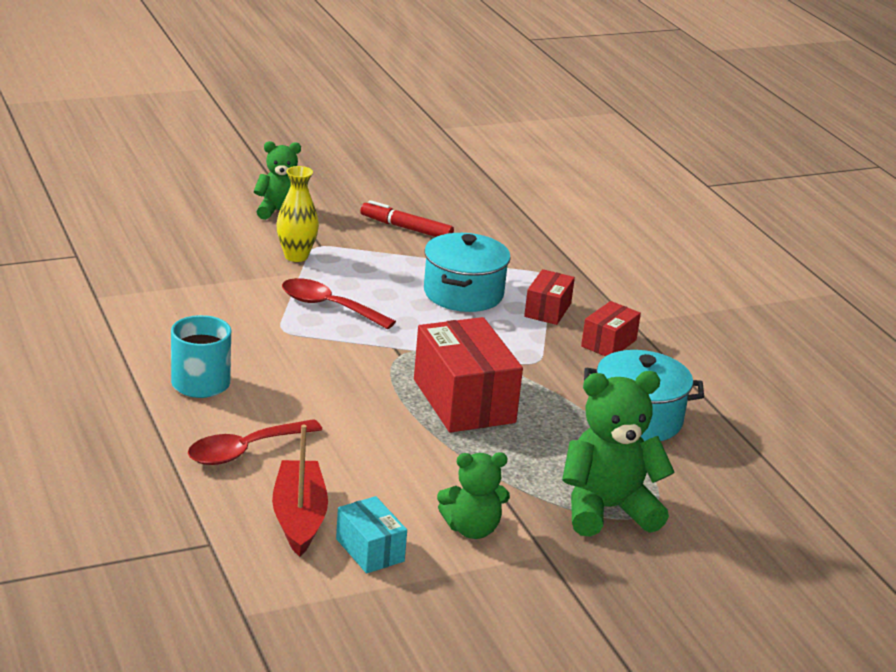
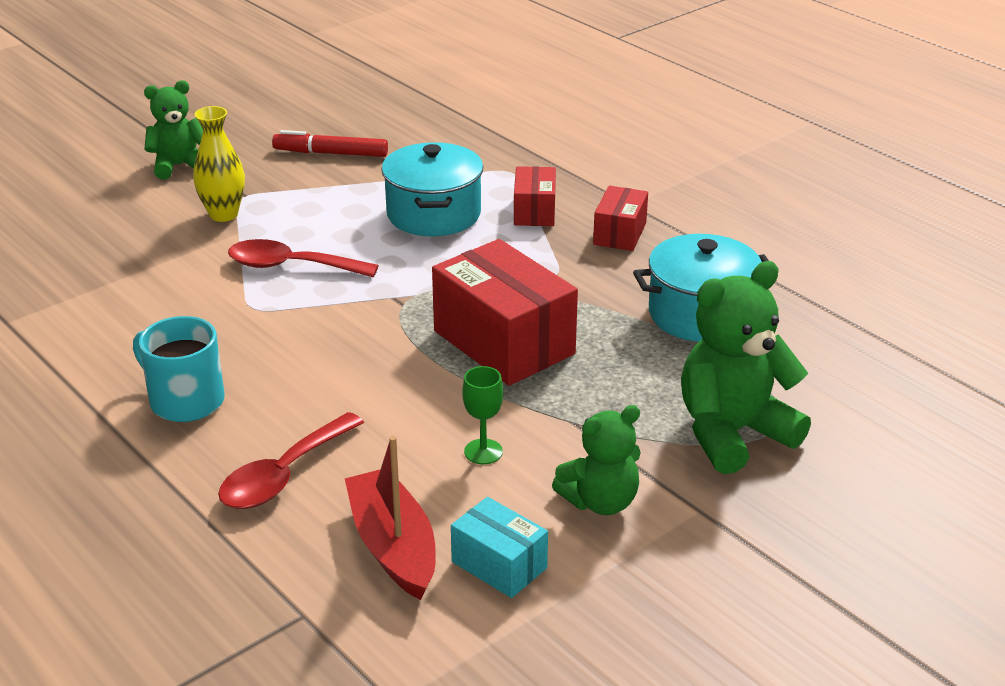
camera: 15 degrees left, 5 degrees up
(402, 473) = (483, 452): none -> green goblet

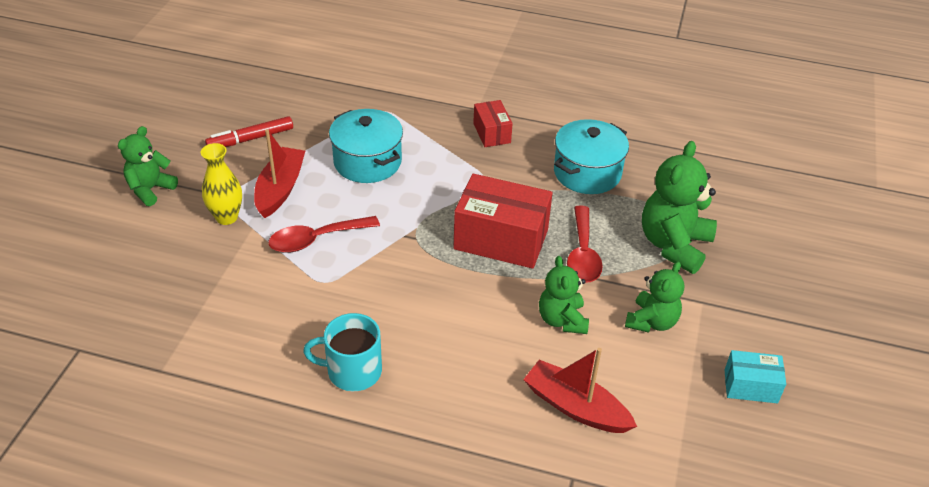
camera: 35 degrees left, 10 degrees up
(283, 475) = (468, 393): red spoon -> red spoon (583, 254)
(308, 208) = (280, 189): none -> red boat
(483, 452) = (562, 320): green goblet -> green teddy bear
(499, 565) = (640, 388): turquoise box -> turquoise box (750, 386)
(534, 211) = (427, 136): red box -> none

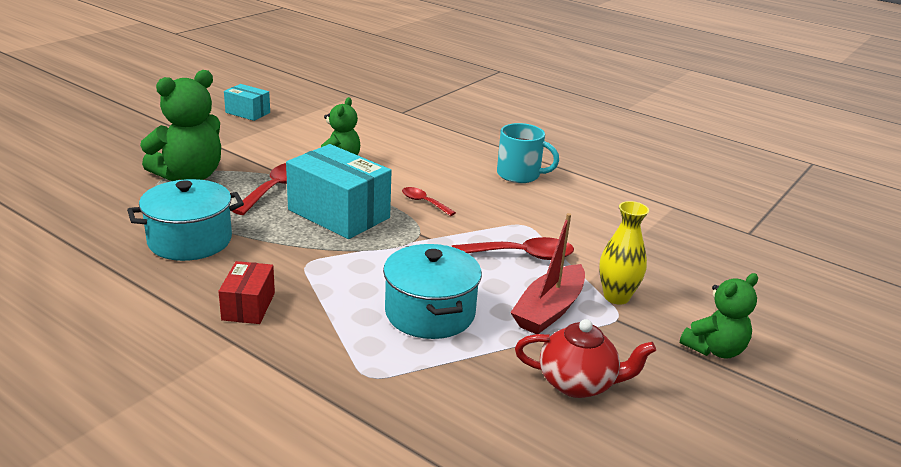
camera: 160 degrees left, 15 degrees down
(250, 139) = (578, 383): red marker -> red teapot
(435, 282) = (424, 202): none -> red spoon
(501, 239) = (339, 214): red box -> turquoise box
(575, 407) = (372, 130): red boat -> none
(651, 321) = (272, 147): green teddy bear -> none

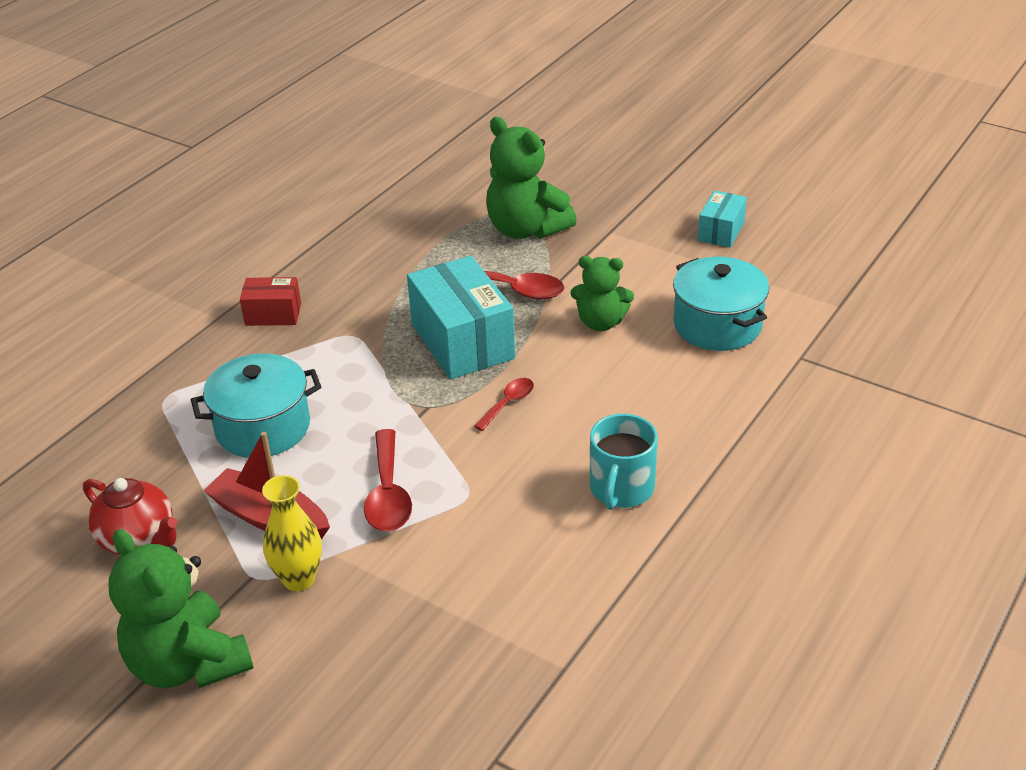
camera: 90 degrees right, 10 degrees up
(190, 240) = (386, 259): turquoise pot -> turquoise pot (717, 325)
(339, 214) = (462, 341): turquoise box -> turquoise box turned 60 degrees counterclockwise
(578, 383) = (138, 538): red teapot -> red teapot turned 60 degrees counterclockwise
(714, 349) = (188, 663): green teddy bear -> green teddy bear, size x1.59

